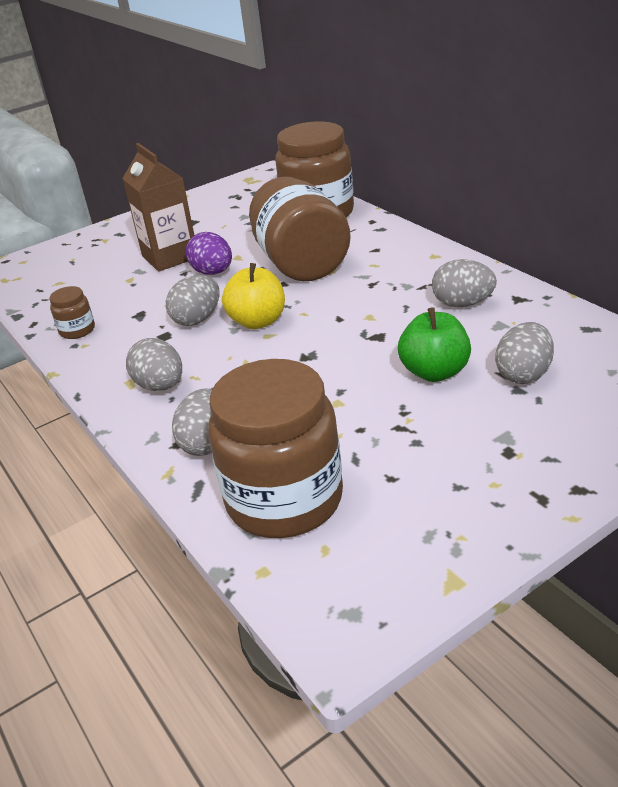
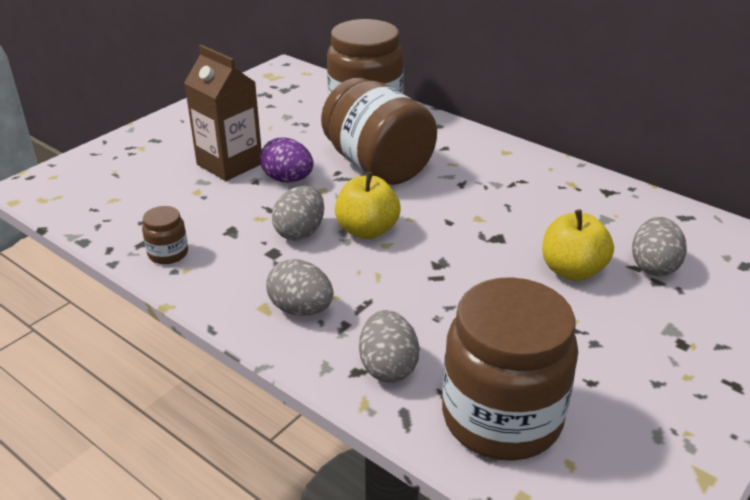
camera: 20 degrees left, 0 degrees up
(434, 372) = (572, 270): green apple -> yellow apple
(462, 304) = (560, 200): grey egg -> none

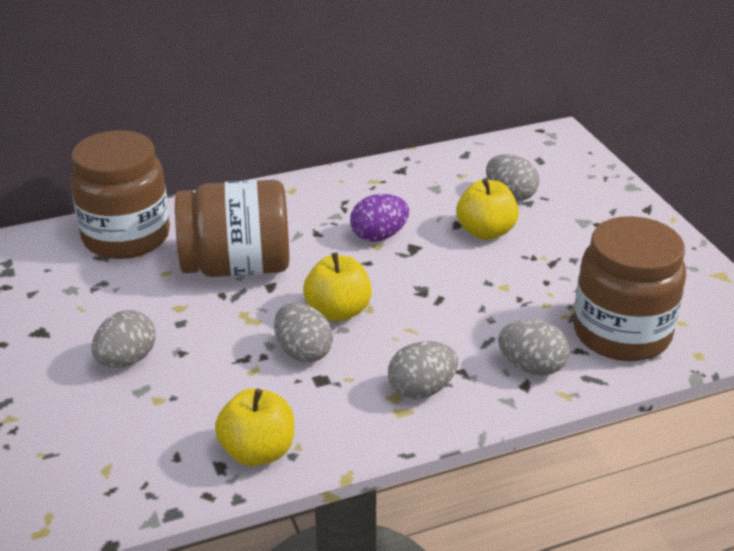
camera: 60 degrees left, 0 degrees up
(168, 253) = (258, 452): brown jar -> yellow apple
(229, 164) = (127, 360): brown carton -> grey egg
(288, 179) = (201, 330): purple egg -> purple egg (379, 236)

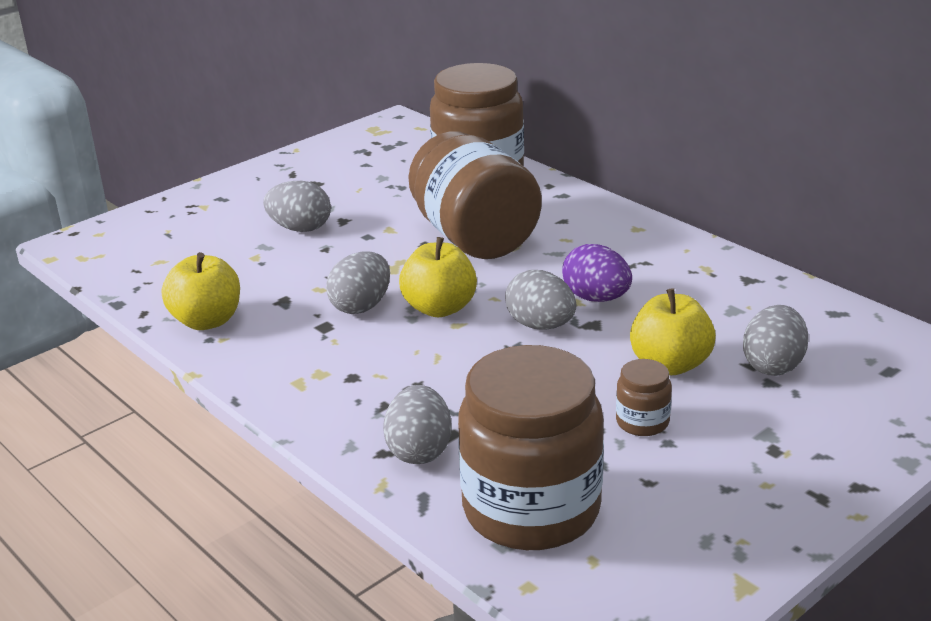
camera: 70 degrees right, 5 degrees down
(421, 389) = (339, 386): grey egg -> grey egg (540, 325)
(546, 262) = (642, 422): none -> brown jar

